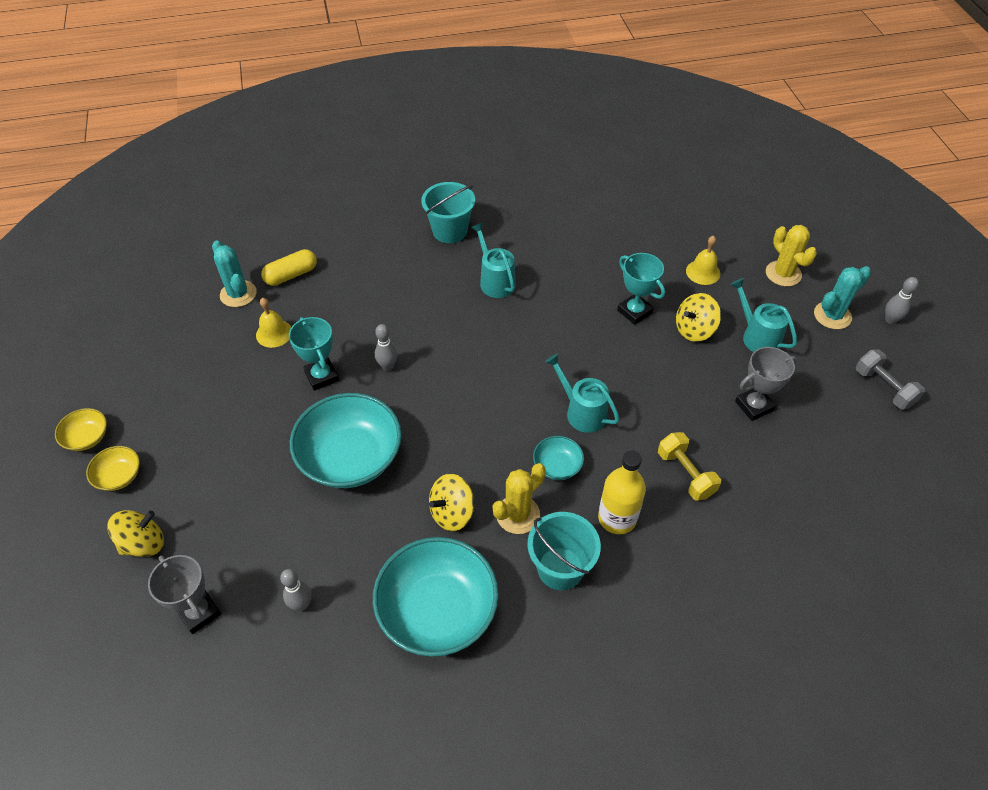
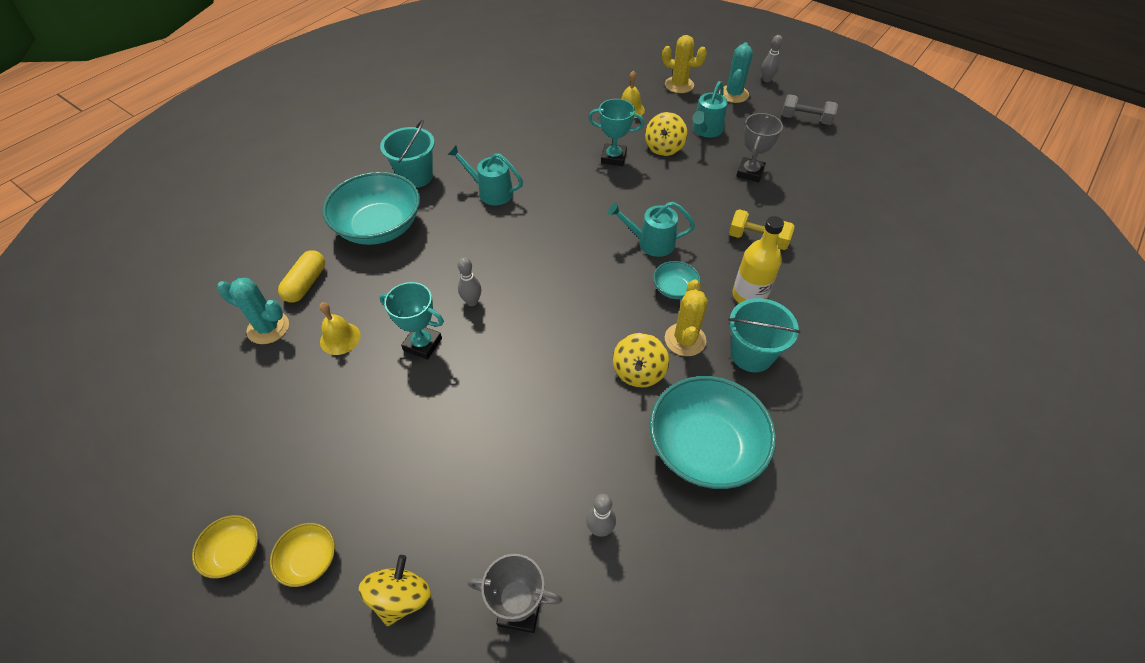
camera: 40 degrees left, 0 degrees up
(350, 457) = (516, 388): turquoise bowl -> turquoise bowl (379, 227)
(757, 336) = (706, 130): turquoise watering can -> turquoise watering can turned 75 degrees counterclockwise

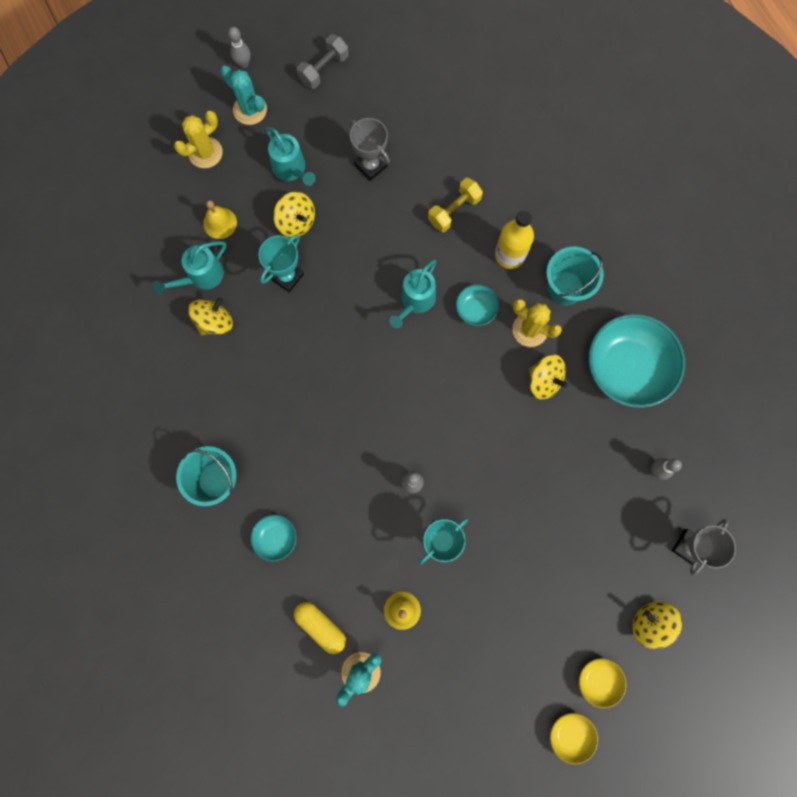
camera: 65 degrees left, 25 degrees up
(379, 227) = (275, 538): turquoise bowl -> turquoise bowl, size x0.47
(491, 192) = (278, 414): turquoise watering can -> turquoise watering can (202, 276)
(547, 133) = (214, 322): none -> yellow spinning top

